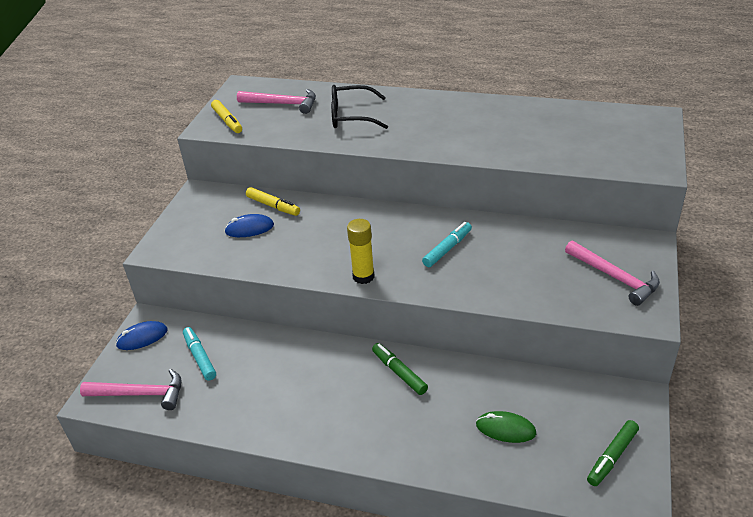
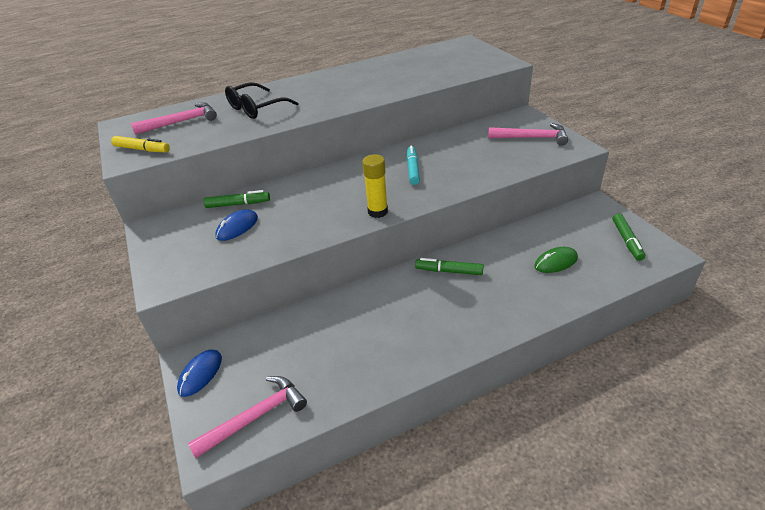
camera: 40 degrees left, 0 degrees up
(200, 357) = (278, 354): turquoise marker -> none
(273, 206) = (238, 204): yellow marker -> green marker

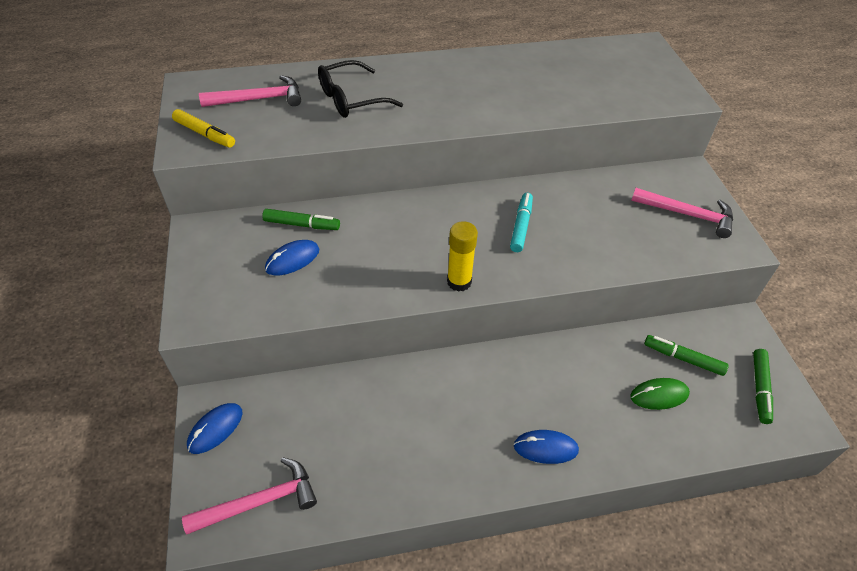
camera: 10 degrees right, 10 degrees up
(449, 271) = (526, 371): green marker -> green marker (683, 358)
(483, 317) = (545, 448): none -> blue mouse

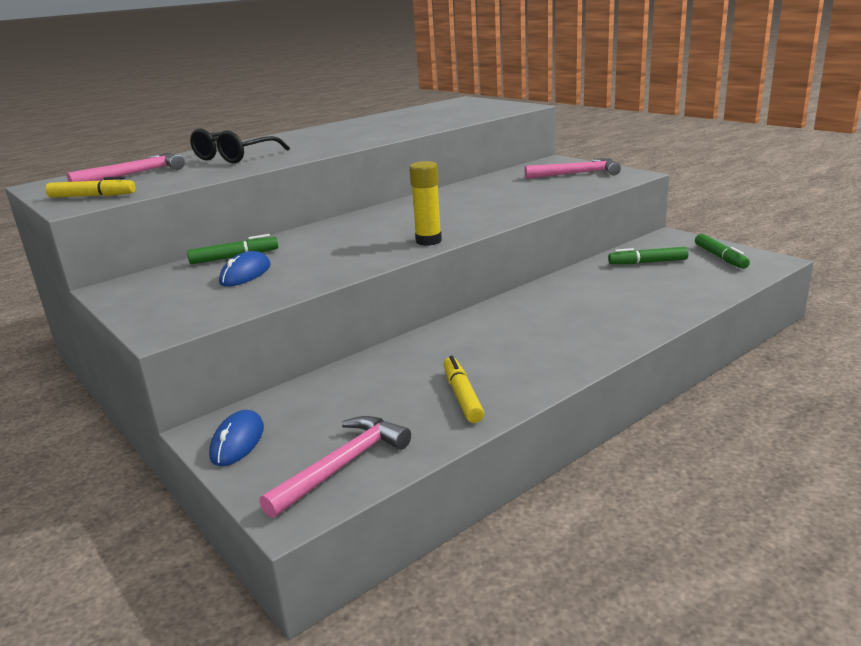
camera: 25 degrees left, 25 degrees down
(388, 469) = (462, 396): none -> yellow marker
(521, 226) = (450, 208): turquoise marker -> none
(545, 448) = (595, 335): blue mouse -> none
(659, 395) = (652, 283): green mouse -> none

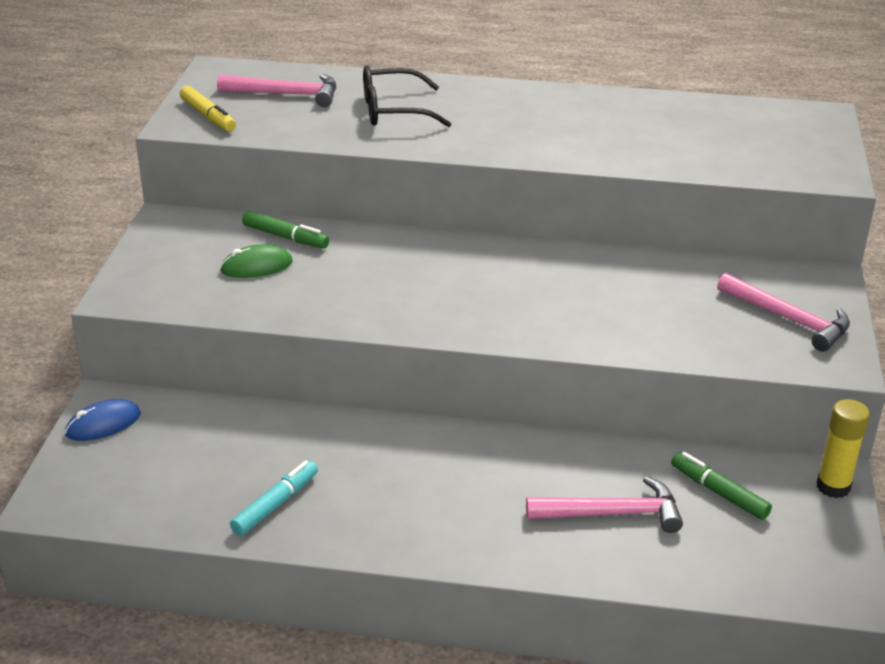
camera: 45 degrees right, 10 degrees up
(245, 274) = (256, 266): blue mouse -> green mouse
(342, 465) = (118, 496): pink hammer -> pink hammer (612, 513)
(428, 241) = (439, 324): yellow glue stick -> yellow glue stick (833, 487)
(462, 396) = (275, 504): yellow marker -> turquoise marker
(720, 257) = (808, 547): green marker -> none

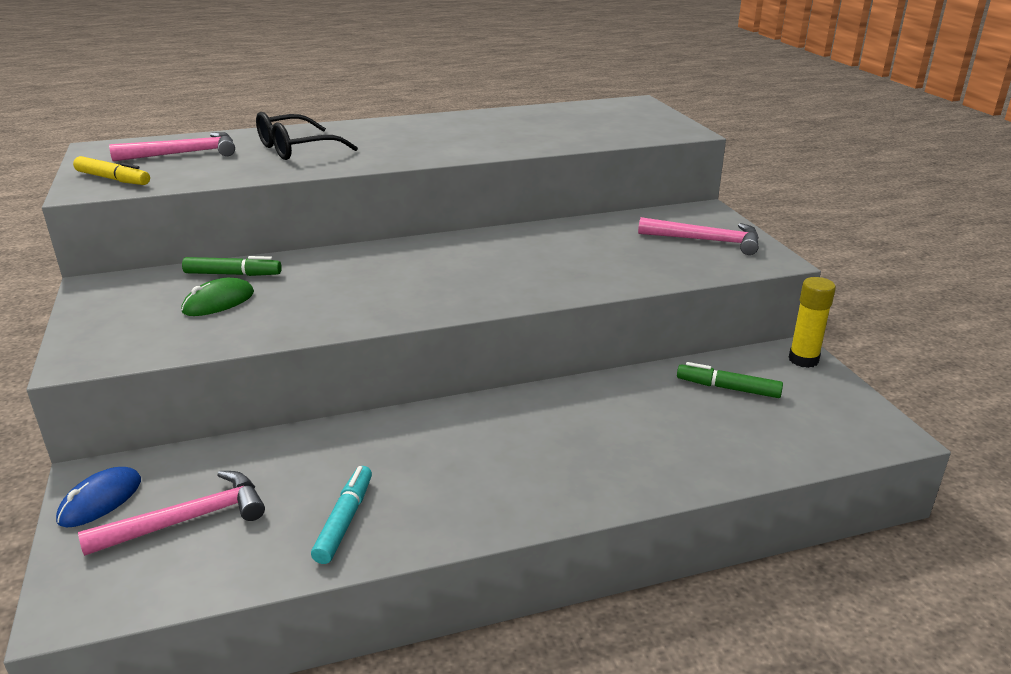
camera: 25 degrees left, 5 degrees down
(612, 513) = (661, 430): pink hammer -> pink hammer (187, 520)

